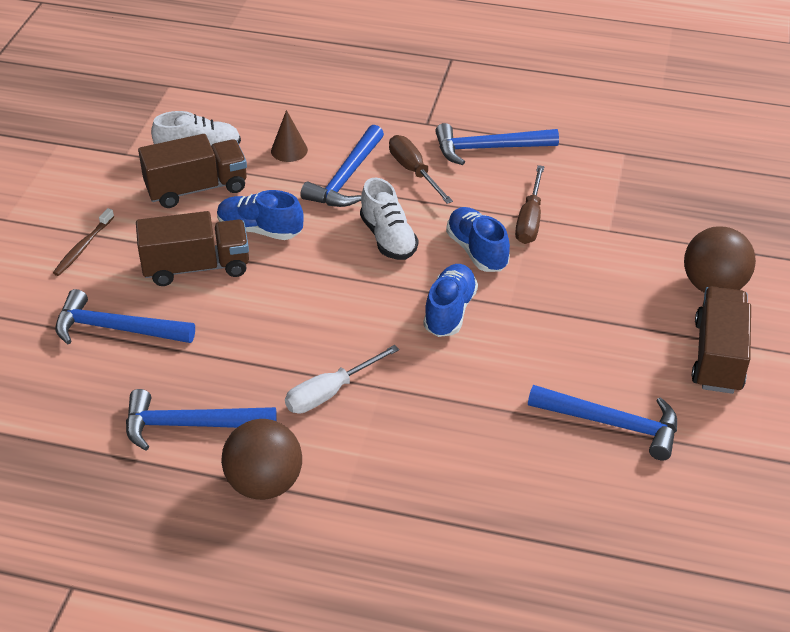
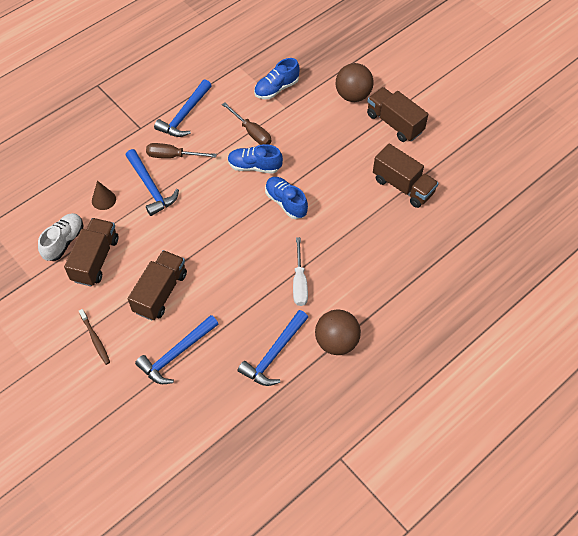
camera: 55 degrees left, 15 degrees up
(260, 230) = (156, 248): blue shoe -> blue shoe (276, 88)
(388, 238) = (213, 196): white shoe -> none
(612, 424) = (403, 186): blue hammer -> brown truck

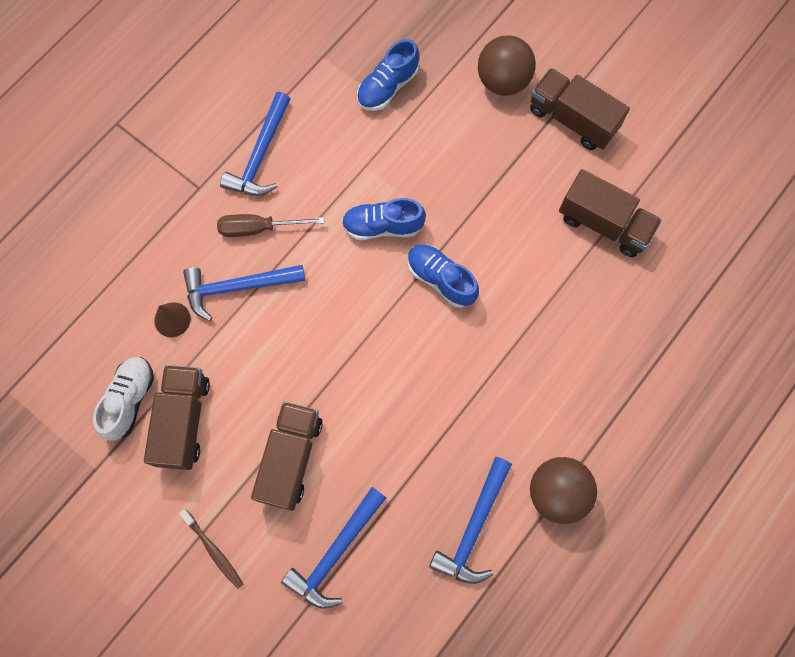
camera: 10 degrees left, 15 degrees up
(151, 187) = (237, 287): blue hammer -> blue hammer turned 120 degrees clockwise
(251, 132) = (366, 169): brown screwdriver -> none
(299, 282) = (486, 407): white screwdriver -> none

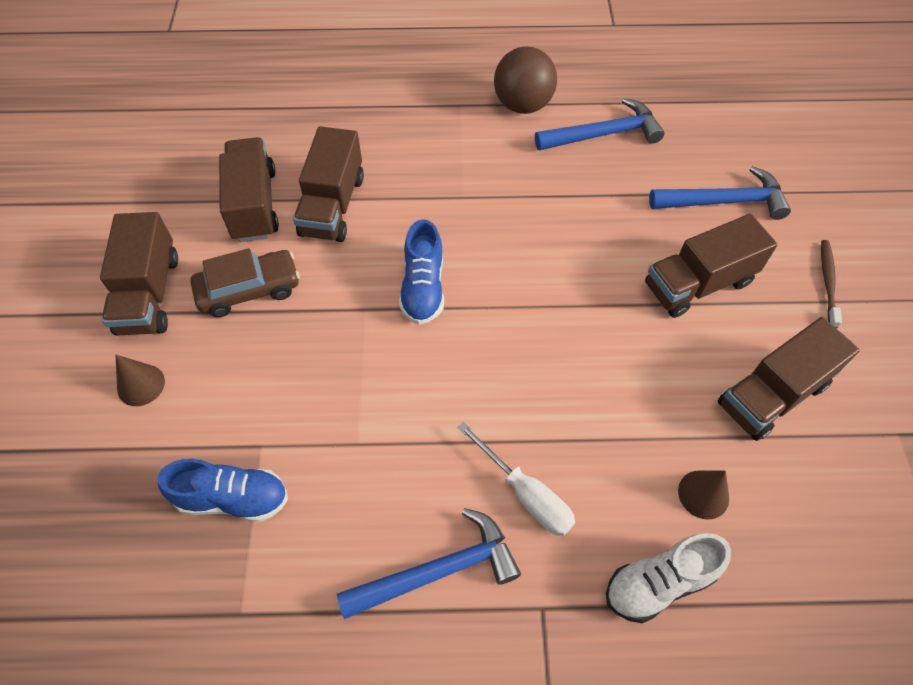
camera: 130 degrees left, 15 degrees down
(130, 400) = (813, 461): white shoe -> white shoe (659, 583)
(237, 287) = (606, 458): blue hammer -> none
(258, 228) = (526, 494): brown screwdriver -> white screwdriver
(382, 226) = (413, 375): blue shoe -> none
(503, 81) = (141, 385): brown ball -> brown cone
(527, 176) = (249, 290): none -> brown car
(561, 273) = (332, 205): none -> brown truck

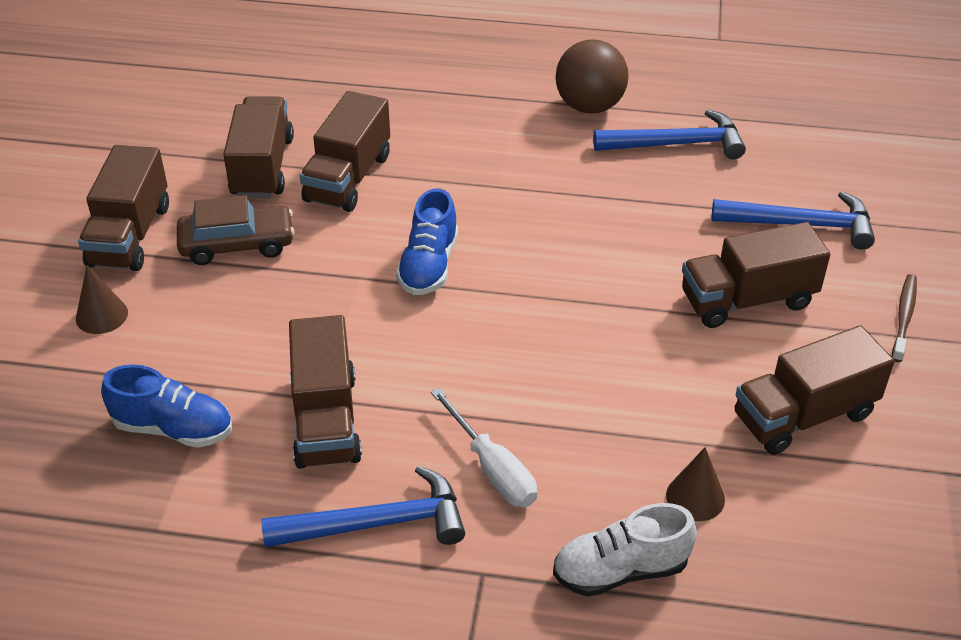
camera: 10 degrees right, 15 degrees down
(368, 465) = (326, 419): none -> brown truck

